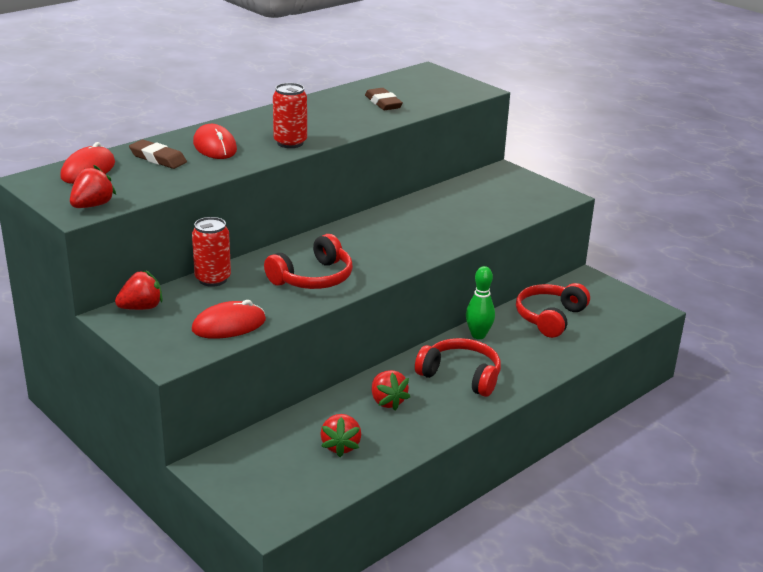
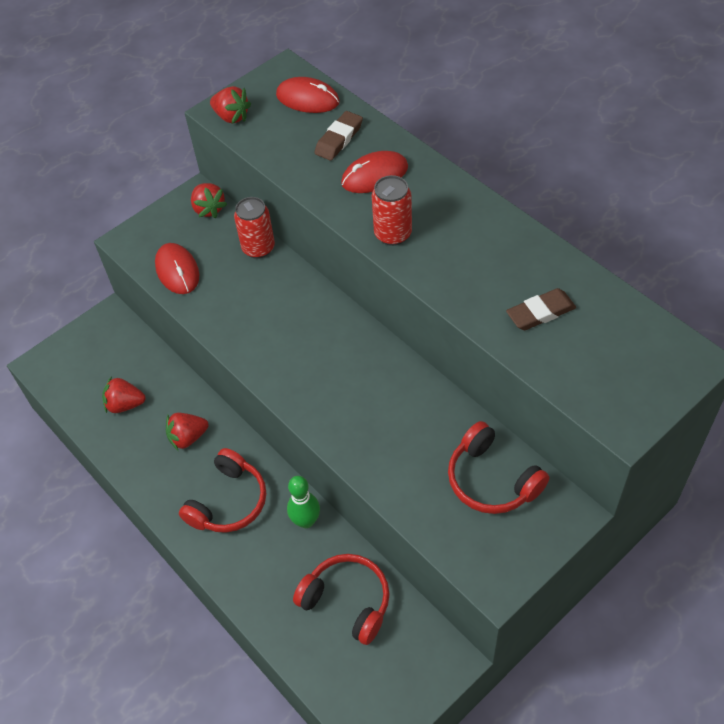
camera: 95 degrees right, 25 degrees up
(313, 278) = (261, 323): red headphones -> red headphones (491, 480)

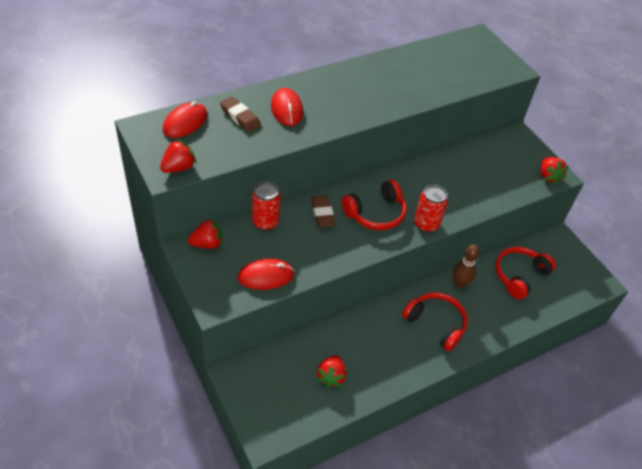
camera: 85 degrees left, 5 degrees down
(188, 437) = (375, 338): red strawberry -> red strawberry (548, 176)
(306, 521) = (460, 283): green bowling pin -> brown bowling pin
(393, 234) = (346, 114): red can -> red can (426, 224)
(491, 480) = (493, 158): red headphones -> red headphones (376, 213)
(540, 313) = (432, 74): brown eraser -> brown eraser (322, 214)

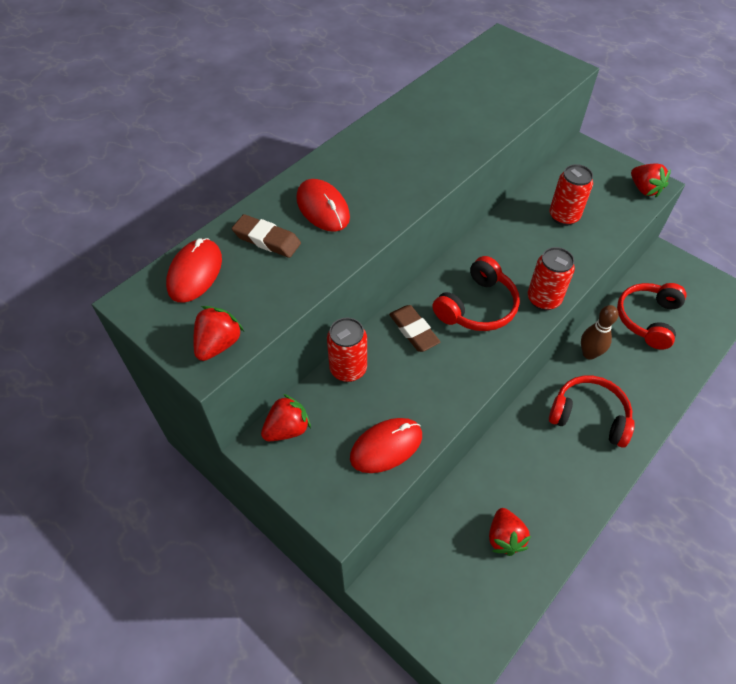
camera: 15 degrees left, 5 degrees up
(474, 175) = (564, 216): none -> red can

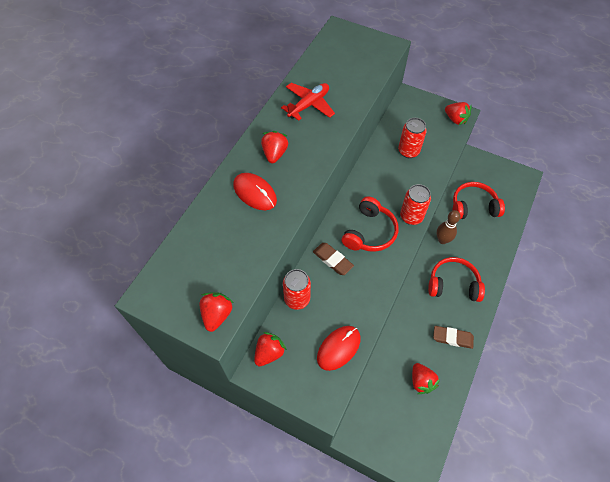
camera: 15 degrees left, 5 degrees up
(195, 273) = (181, 264): red mouse -> none
(267, 239) = (223, 226): brown eraser -> brown eraser (452, 338)
(365, 167) = (274, 154): none -> red strawberry
(432, 119) = (309, 105): none -> red plane
(647, 319) = (473, 206): red headphones -> red headphones turned 75 degrees clockwise

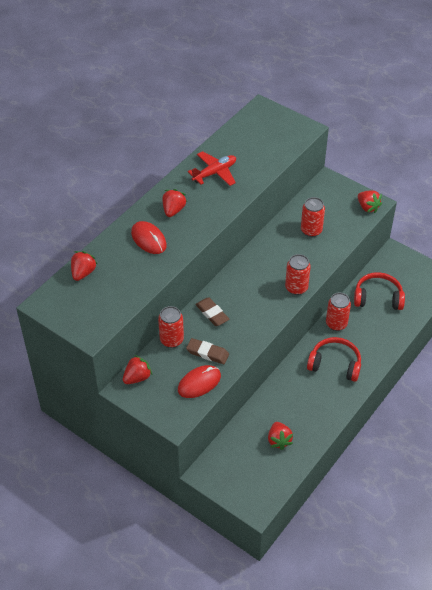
camera: 10 degrees right, 10 degrees down
(217, 315) = (97, 325): red strawberry -> red strawberry (83, 273)
(370, 232) = (253, 295): red headphones -> none
(442, 240) = (336, 324): brown bowling pin -> red can
(452, 338) = (320, 409): brown eraser -> brown eraser (207, 353)

